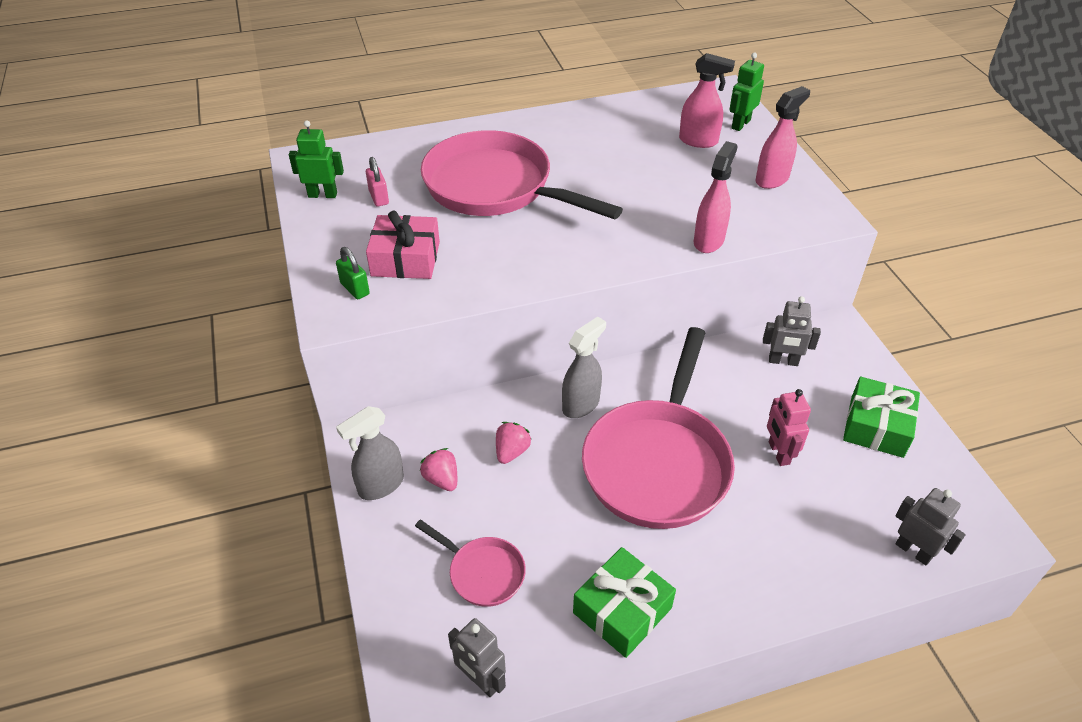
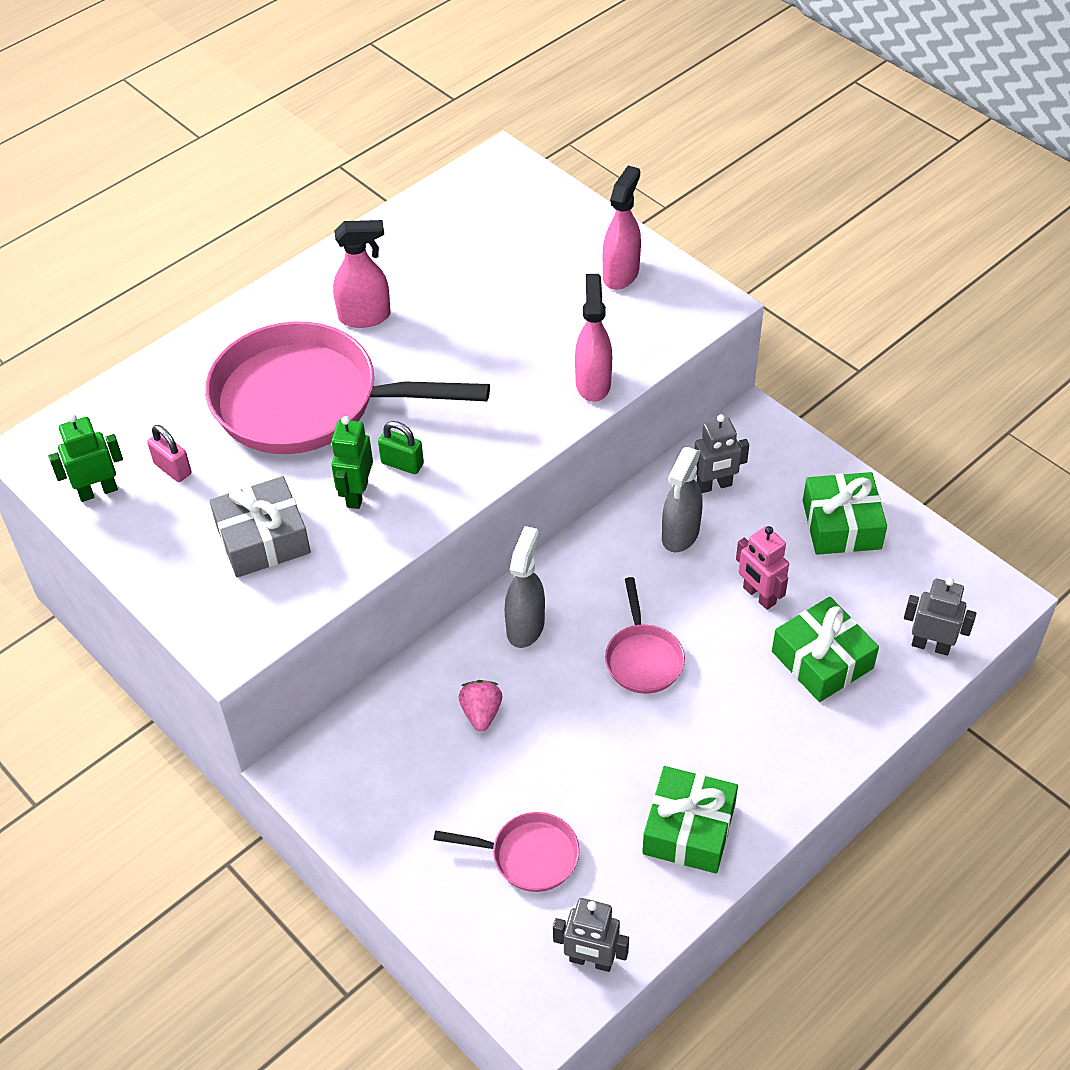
camera: 25 degrees left, 5 degrees up
(355, 289) = (229, 600): green padlock -> green padlock (402, 464)
(380, 485) = (360, 814): grey spray bottle -> grey spray bottle (680, 535)
(405, 259) = (263, 539): pink gift -> grey gift
(442, 479) = (424, 777): pink strawberry -> none
(658, 462) = (643, 658): pink pan -> pink pan, size x0.46
(698, 141) = (511, 248): pink spray bottle -> pink spray bottle (365, 316)
(740, 124) = (547, 206): green robot -> green robot (357, 494)
(808, 523) = (822, 660): none -> green gift

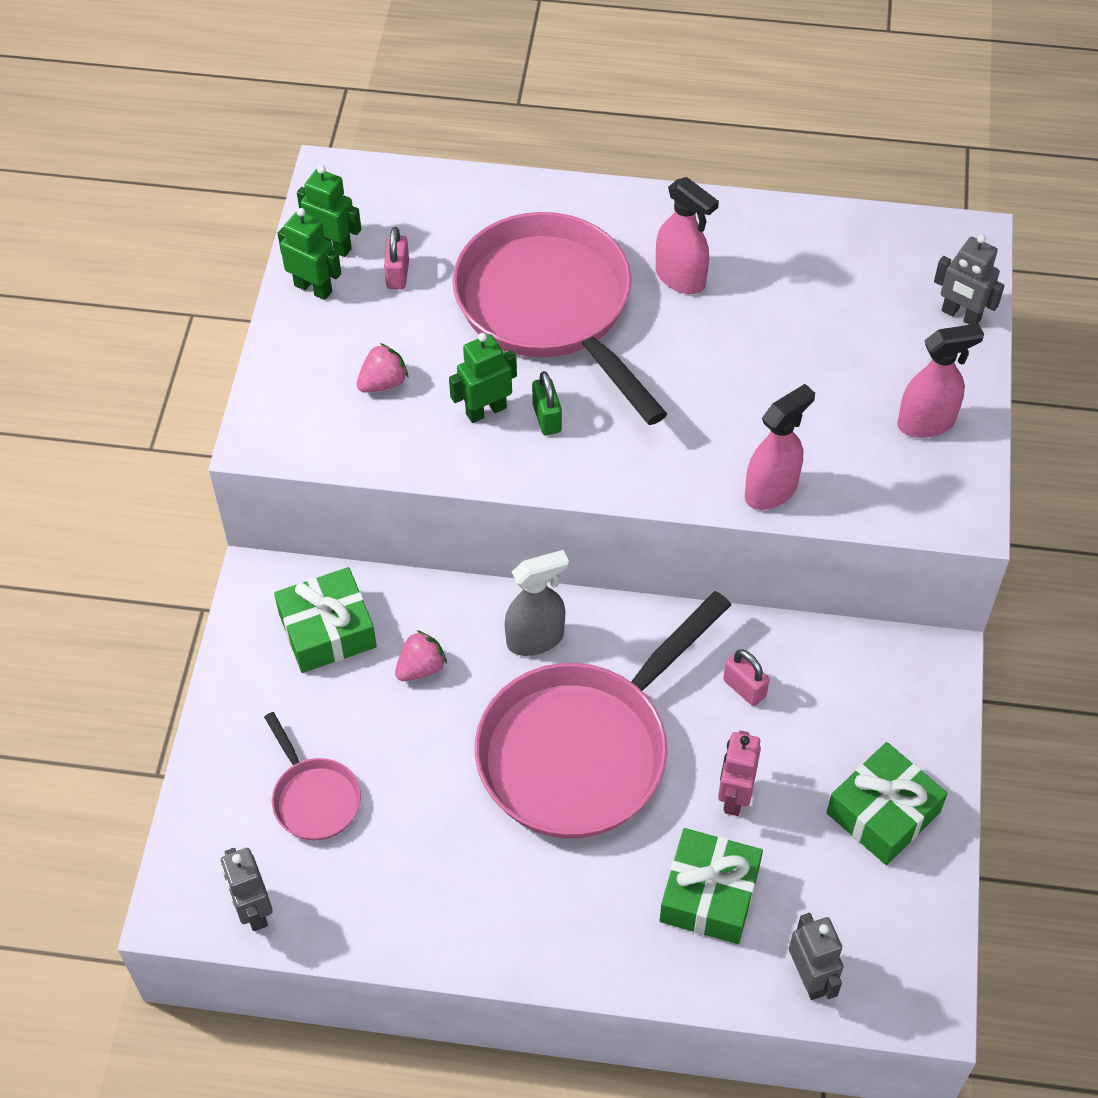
camera: 50 degrees right, 5 degrees up
(123, 527) = (313, 288): none -> green robot
(263, 539) = (383, 383): grey gift -> pink strawberry
(643, 658) = (582, 749): pink pan -> pink pan, size x2.18
(680, 535) = (744, 688): grey spray bottle -> pink padlock
(688, 829) = (437, 902): green gift -> green gift (327, 630)
(714, 486) = (827, 678): grey robot -> grey robot (960, 315)

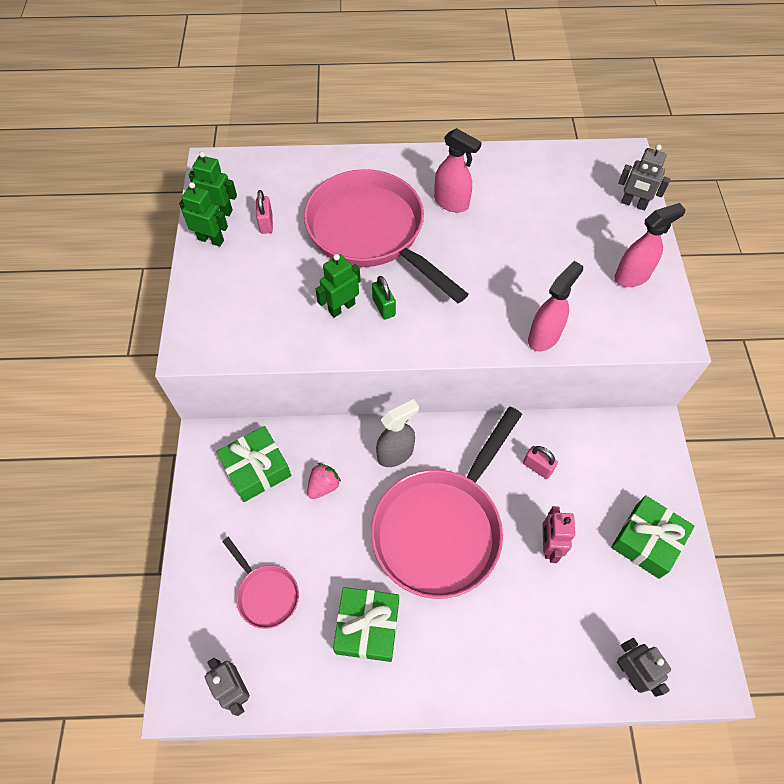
camera: 10 degrees left, 5 degrees up
(383, 383) = (268, 298): pink strawberry -> none
(709, 894) = (548, 621): green gift -> green gift (367, 627)

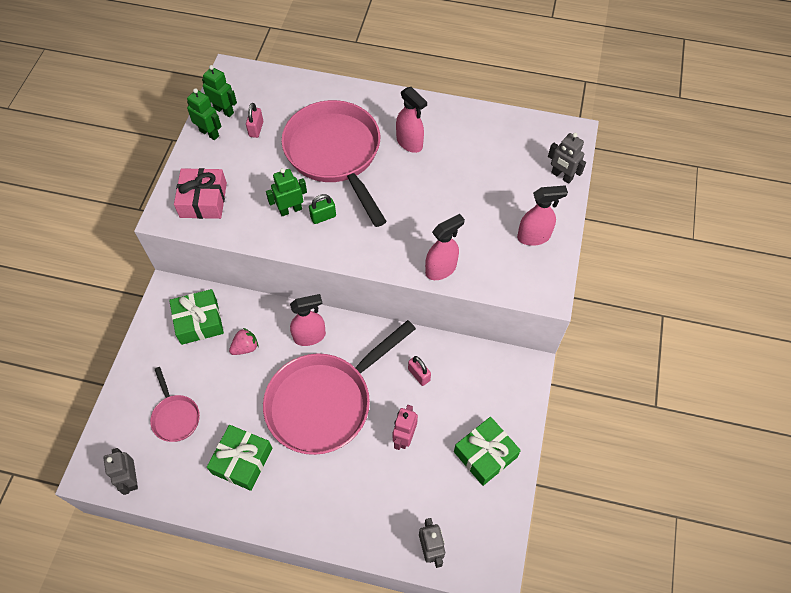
camera: 15 degrees right, 0 degrees up
(231, 319) = (203, 200): none -> pink gift
(384, 307) = (323, 217): green padlock -> green padlock turned 75 degrees clockwise
(395, 453) = (310, 336): grey spray bottle -> pink spray bottle

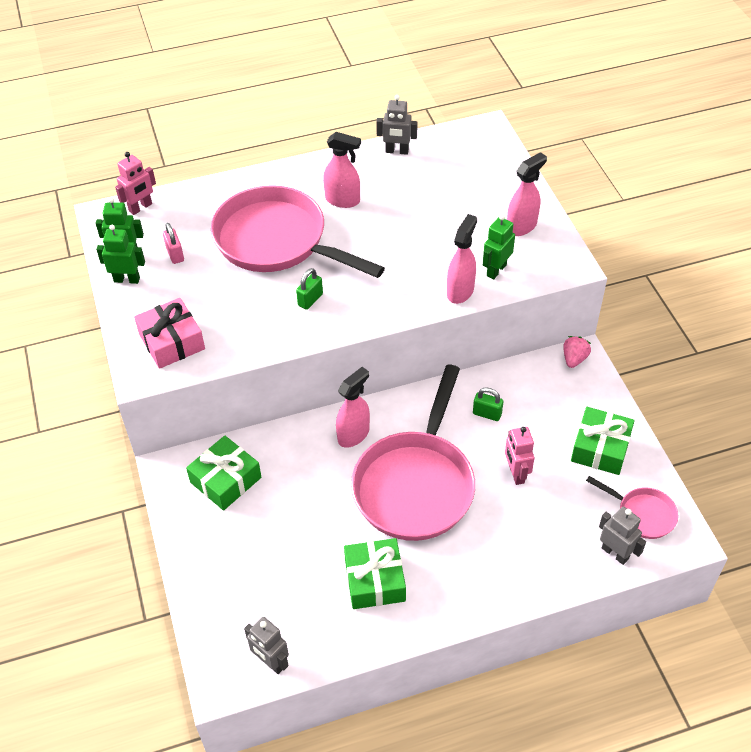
camera: 30 degrees left, 10 degrees down
(175, 416) = (271, 579): pink pan -> pink pan (642, 514)
(245, 347) = (295, 478): pink strawberry -> pink strawberry (574, 359)
(260, 78) = (140, 208): none -> pink robot
(290, 210) = (272, 308): green robot -> green robot (496, 270)
(419, 375) = (487, 414): pink padlock -> green padlock
(561, 176) = (506, 167): grey robot -> grey robot (397, 151)

